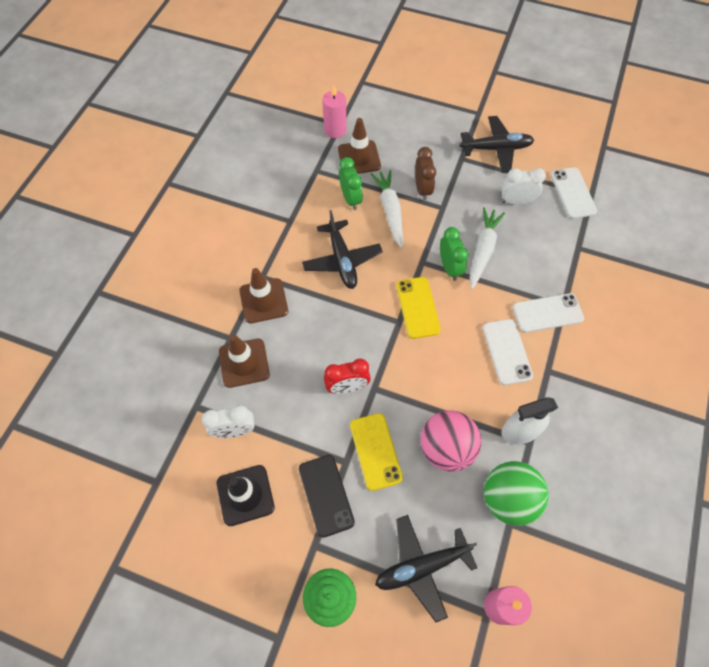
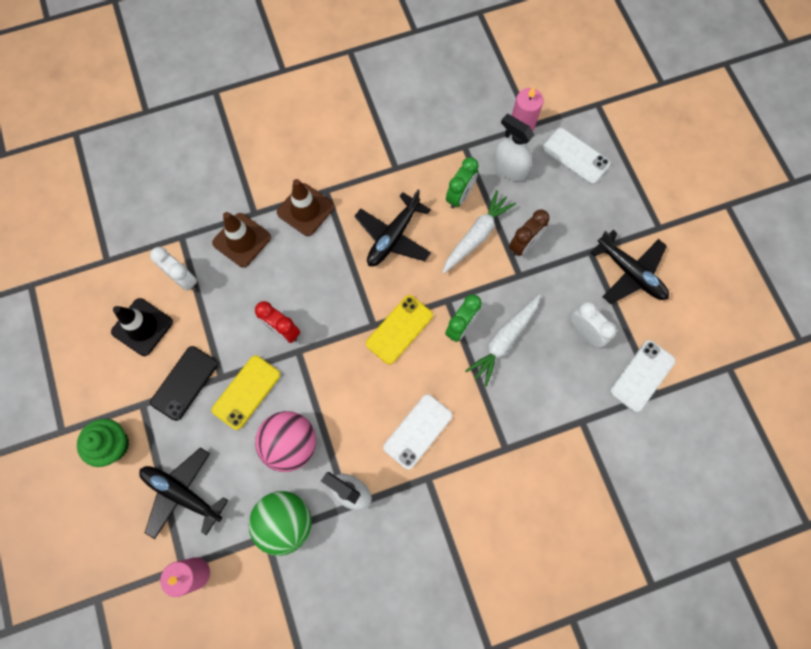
camera: 50 degrees right, 10 degrees up
(359, 158) = (509, 168): brown traffic cone -> white spray bottle
(482, 250) = (504, 341): white carrot -> white carrot turned 150 degrees clockwise
(547, 313) = (486, 440): white phone -> white phone (575, 156)

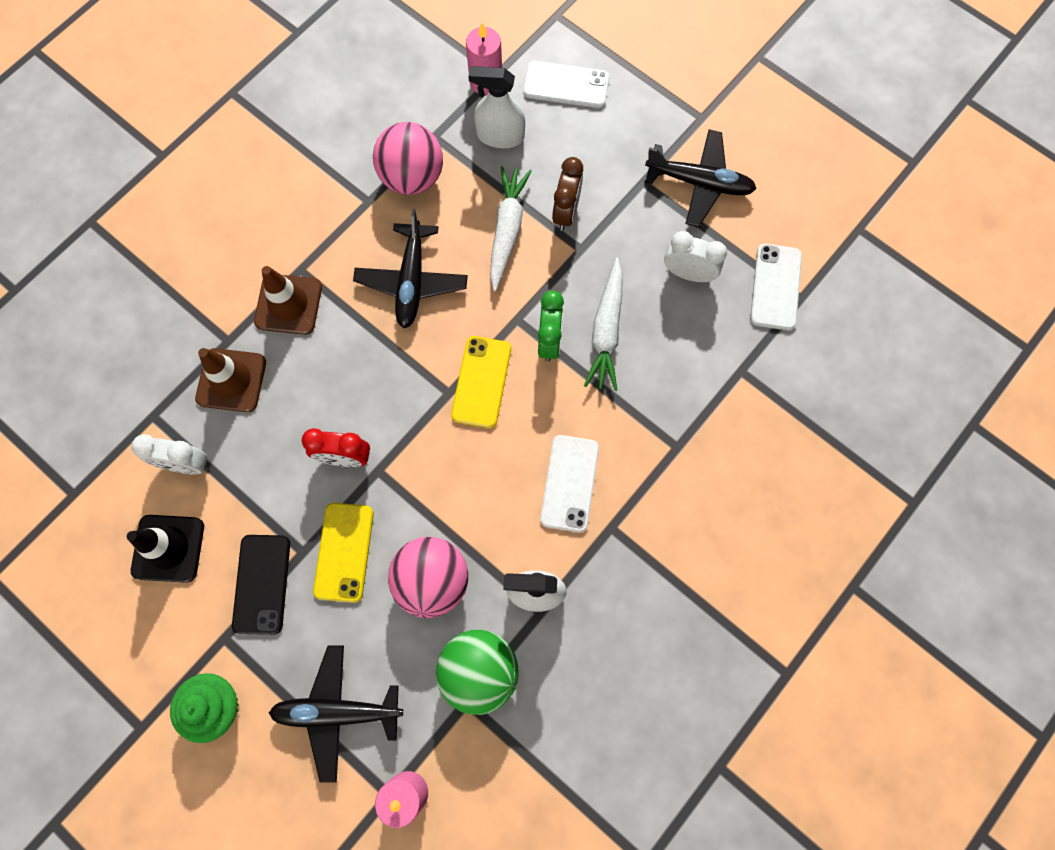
camera: 30 degrees left, 0 degrees up
(434, 167) = (412, 177): none -> pink ball
(460, 196) = (462, 195): green clock -> none

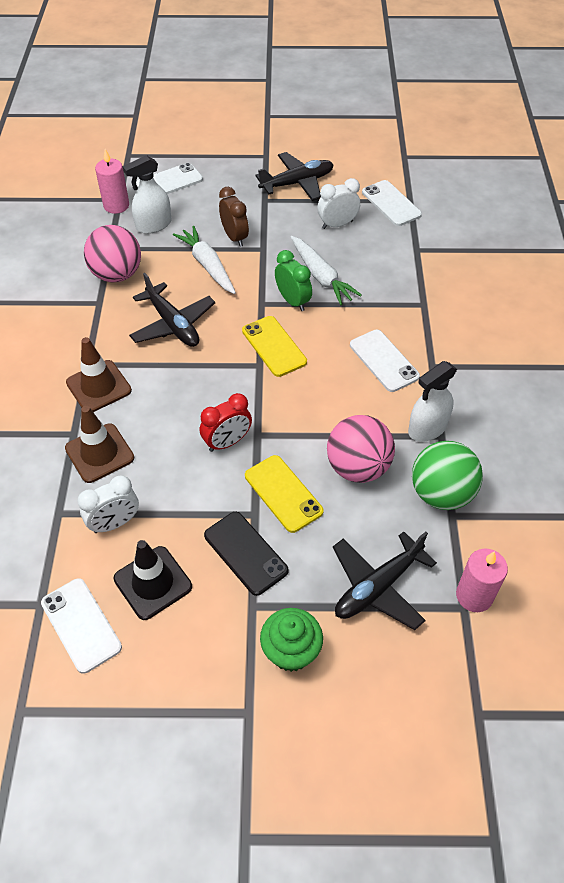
camera: 40 degrees left, 20 degrees down
(86, 540) = (81, 625): none -> white phone

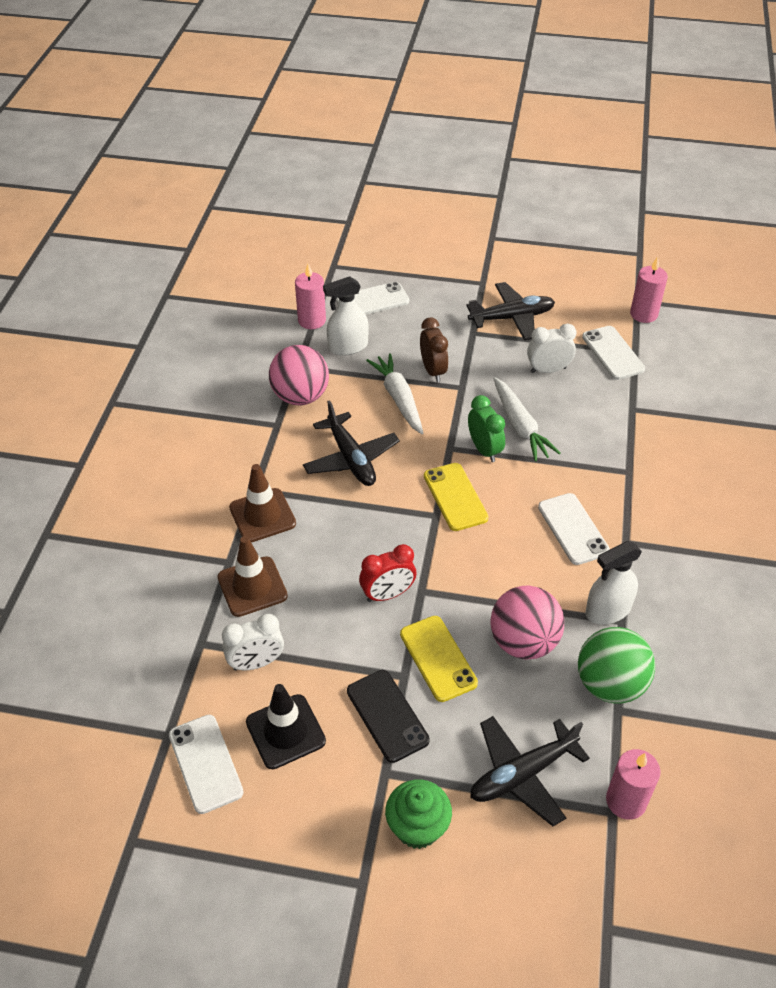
camera: 10 degrees right, 5 degrees down
(412, 167) = (643, 314): none -> pink candle

